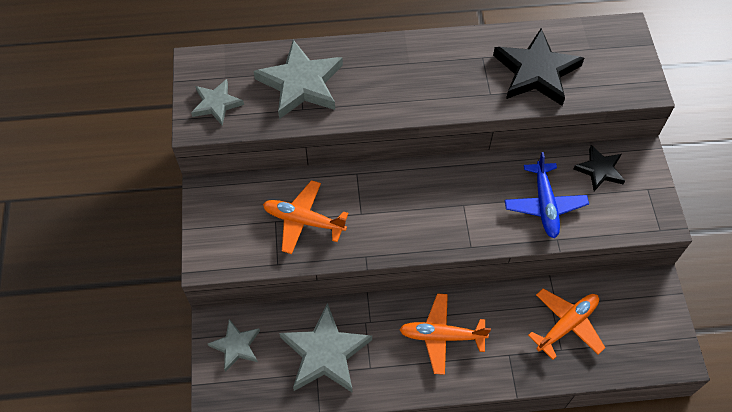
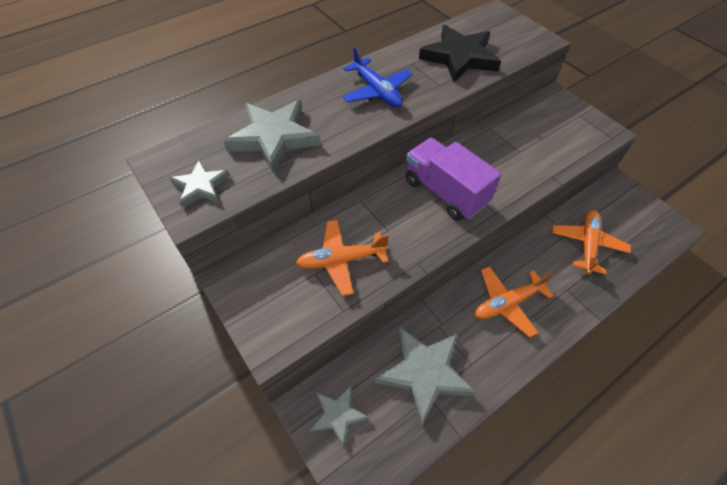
camera: 30 degrees left, 5 degrees down
(439, 203) = (445, 192): none -> purple truck
(544, 205) = (522, 157): blue plane -> blue plane (377, 91)
(599, 170) = (538, 117): black star -> none

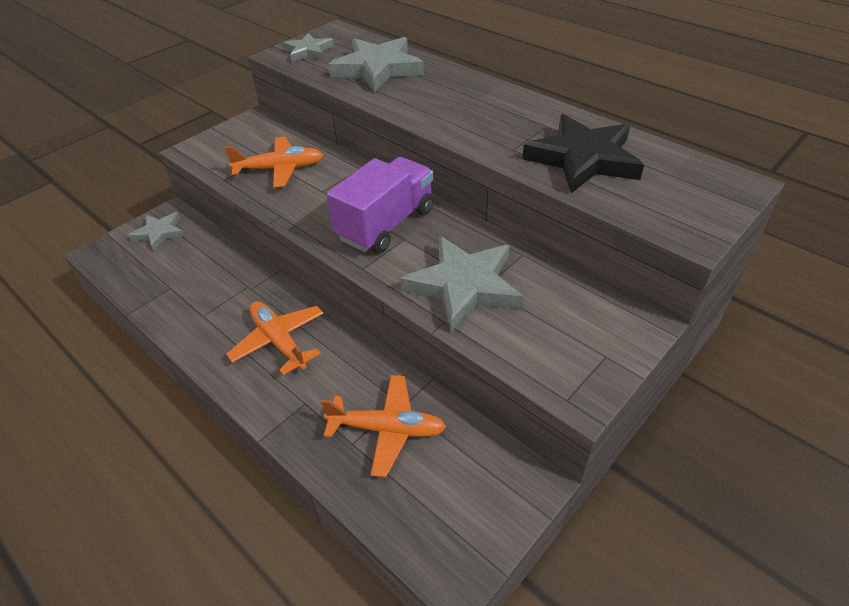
camera: 80 degrees right, 10 degrees down
(341, 260) = (280, 169): orange plane -> orange plane turned 105 degrees clockwise
(377, 91) = (475, 110): blue plane -> none
(424, 373) = (194, 281): grey star -> grey star (464, 286)

